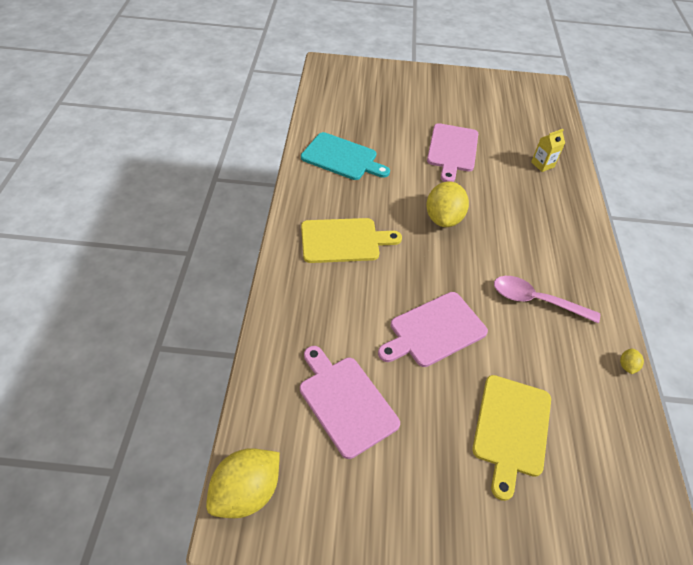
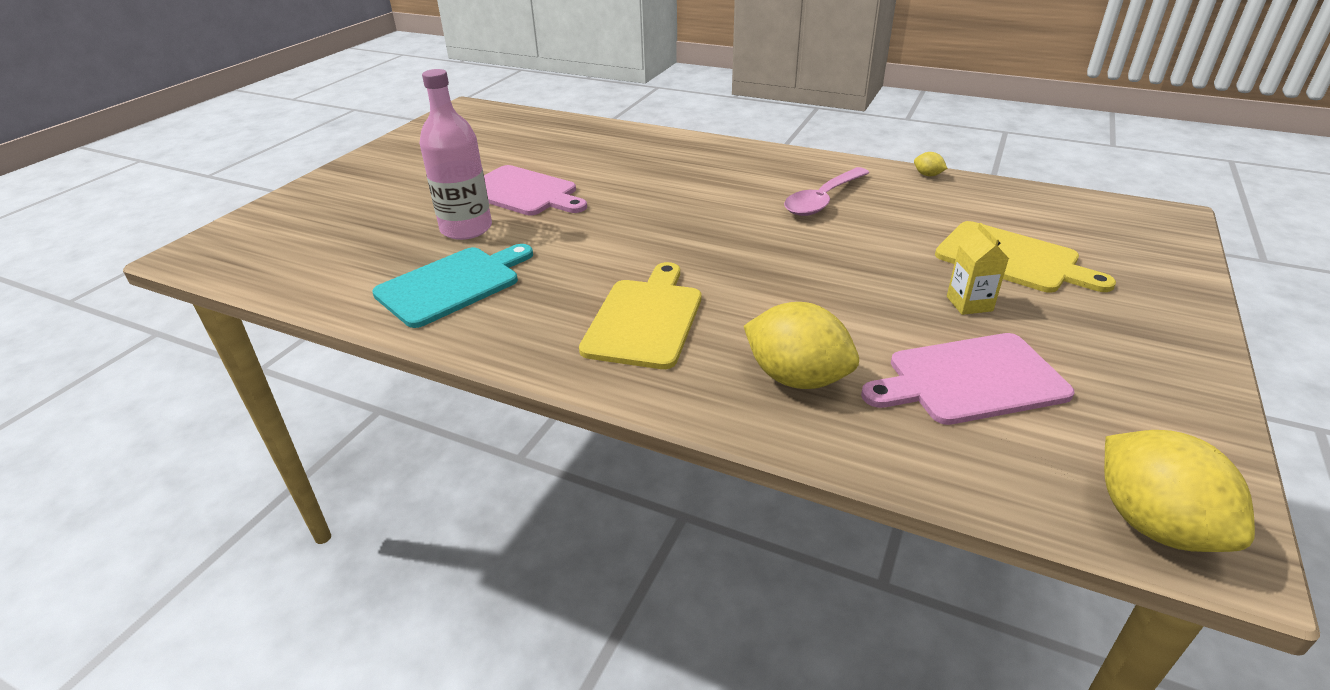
camera: 65 degrees left, 15 degrees down
(398, 142) = (466, 229): none -> pink bottle
(434, 330) = (852, 277): pink cutting board -> none
(443, 218) = (652, 227): yellow lemon -> yellow lemon (797, 378)
(542, 164) = (602, 145): yellow carton -> yellow carton (969, 304)

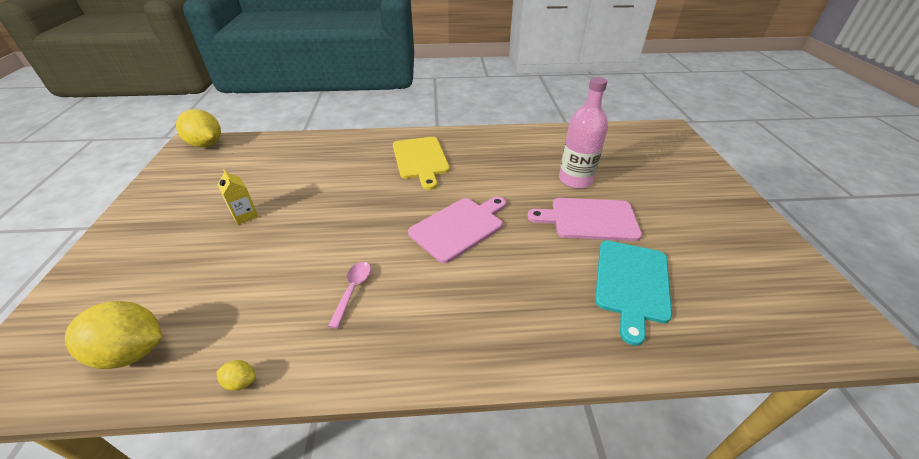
camera: 150 degrees right, 5 degrees up
(453, 284) = (529, 150): turquoise cutting board -> turquoise cutting board (631, 283)
(797, 378) = (338, 154): yellow lemon -> yellow lemon (132, 352)
(823, 200) = (352, 290): pink spoon -> pink spoon, size x0.63
(970, 380) = (258, 173): pink cutting board -> pink cutting board (459, 227)
(1012, 259) = (198, 264): yellow cutting board -> none

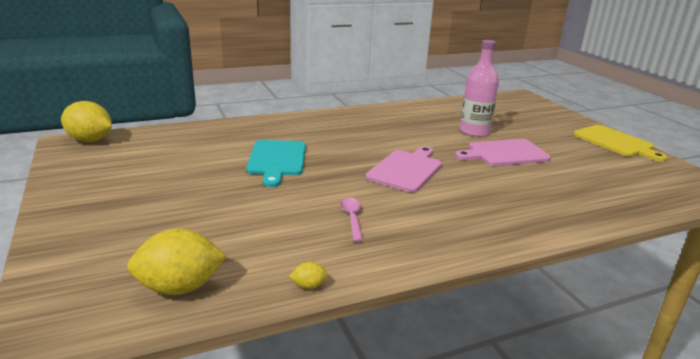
camera: 20 degrees left, 15 degrees down
(245, 215) = (194, 185): yellow carton -> none
(420, 159) = (331, 131): yellow cutting board -> yellow cutting board (615, 142)
(631, 283) = (563, 184): turquoise cutting board -> turquoise cutting board (277, 160)

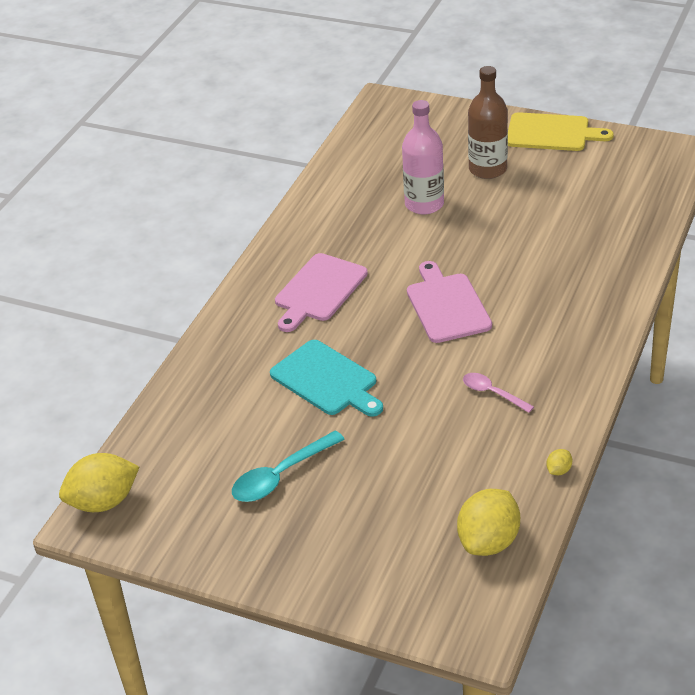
camera: 40 degrees left, 15 degrees up
(168, 178) = (281, 475): none -> turquoise spoon
(504, 153) = (489, 220): pink cutting board -> pink cutting board (318, 290)
(541, 137) = (487, 169): none -> brown bottle

